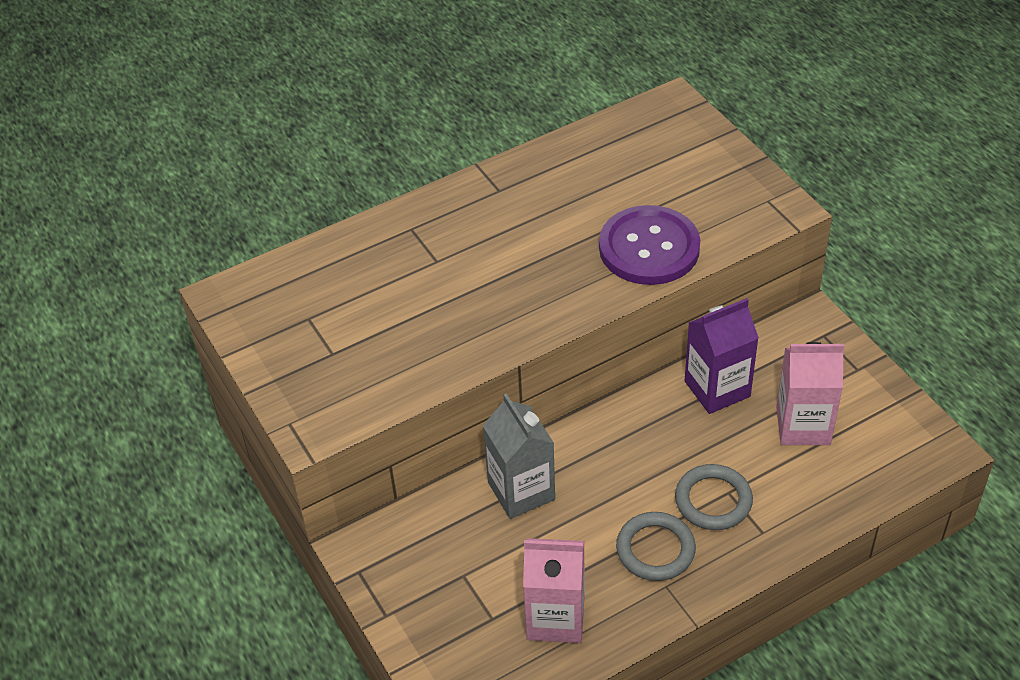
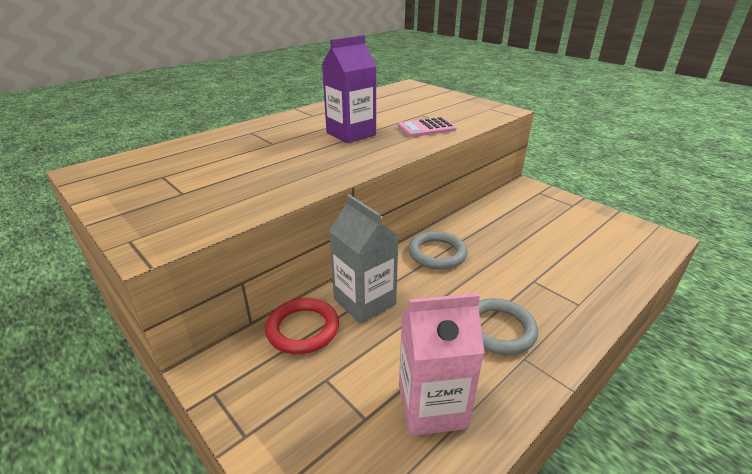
camera: 15 degrees left, 15 degrees down
(449, 515) = (303, 329): none -> red ring
(649, 248) = (426, 128): purple button -> pink calculator
(713, 500) = (525, 287): grey ring -> grey ring (437, 253)
(717, 389) = (488, 223): purple carton -> purple carton (351, 134)
(803, 425) = (560, 236): pink carton -> none

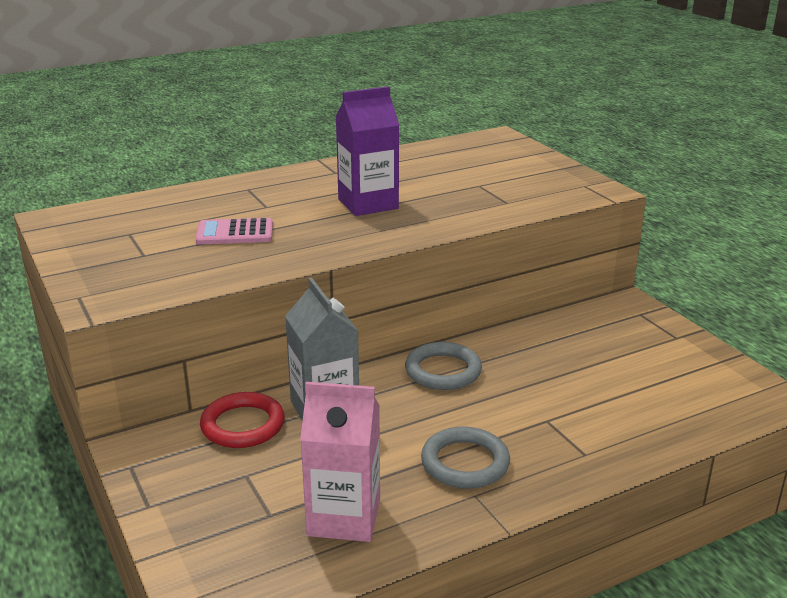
camera: 15 degrees right, 5 degrees down
(426, 128) = (471, 206): pink calculator -> pink calculator (235, 233)

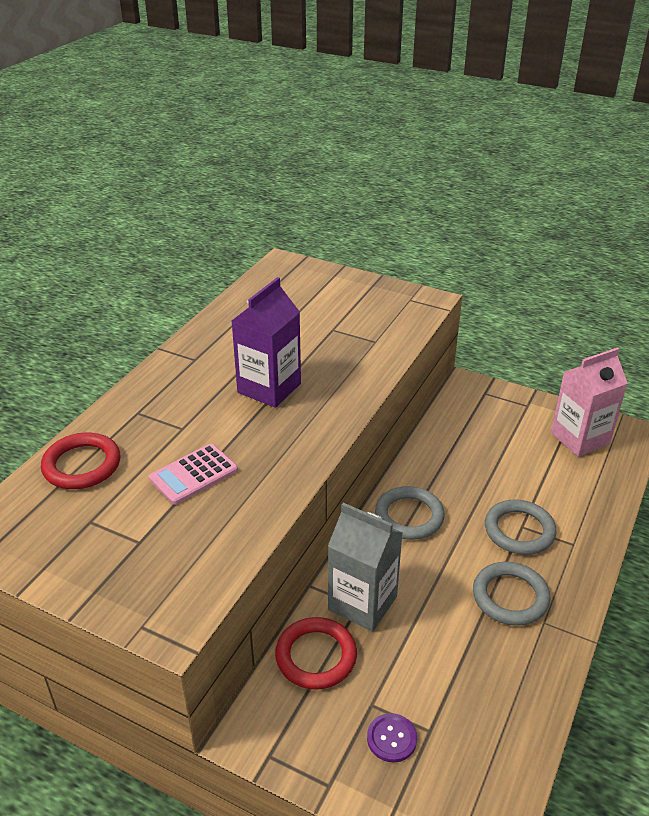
camera: 35 degrees left, 10 degrees up
(168, 204) = (82, 465): none -> red ring
(232, 503) = (391, 738): none -> purple button
(344, 517) = (483, 698): pink carton -> pink carton (580, 438)
(539, 422) = (519, 530): none -> grey ring

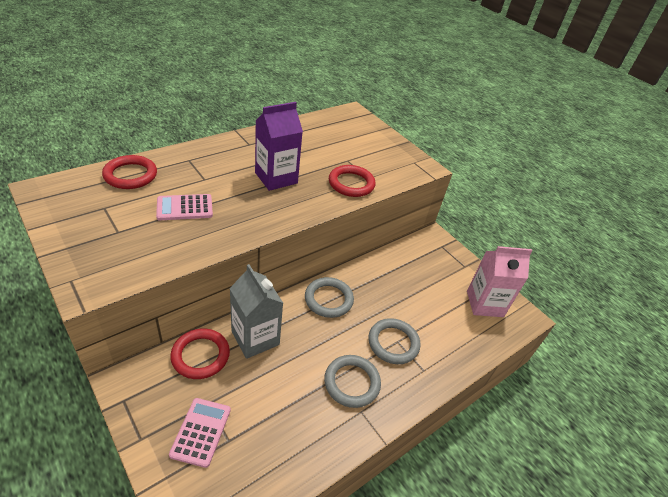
camera: 20 degrees right, 5 degrees up
(363, 357) = (351, 184): none -> red ring
(391, 738) = (201, 432): purple button -> pink calculator

